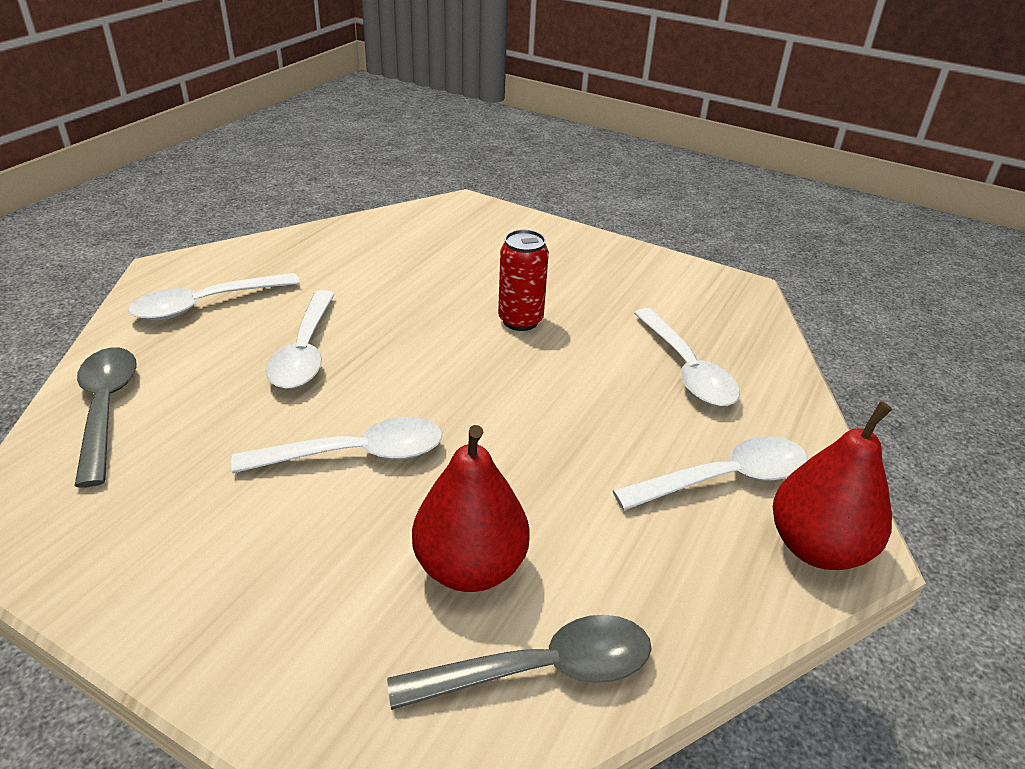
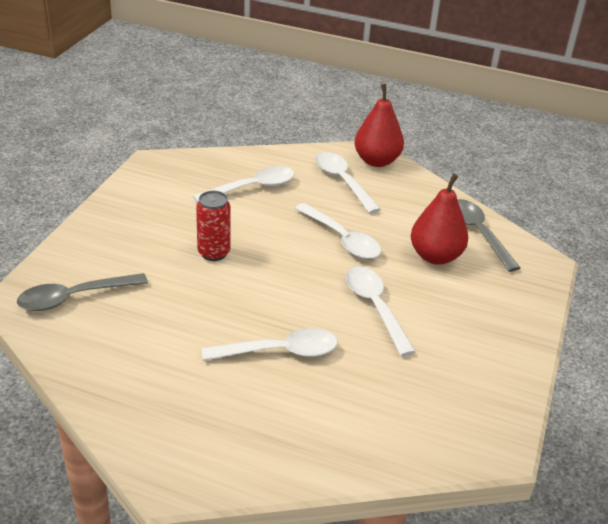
camera: 100 degrees left, 0 degrees up
(106, 409) = (379, 440): grey spoon -> grey spoon (74, 298)
(205, 305) = (229, 429): white spoon -> white spoon (342, 239)

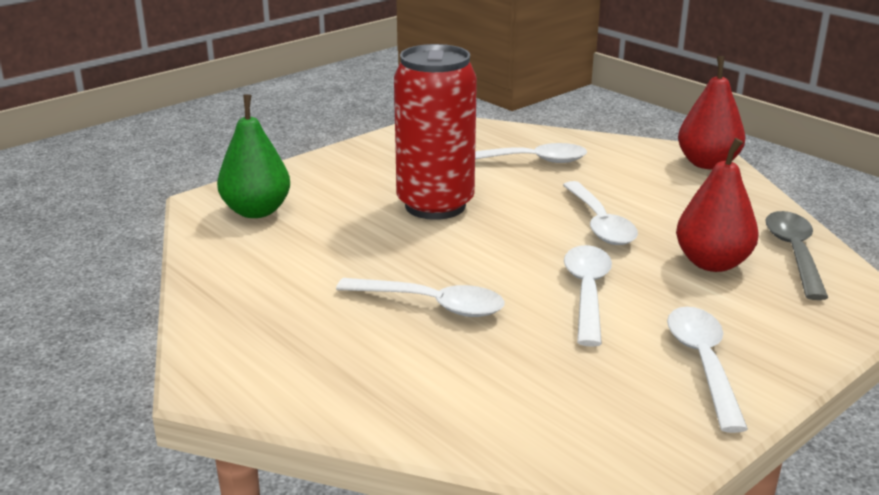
camera: 30 degrees right, 10 degrees down
(74, 298) = (256, 211): grey spoon -> green pear
(214, 253) = (435, 205): red can -> red can, size x1.93
(342, 181) = (646, 174): white spoon -> white spoon (703, 363)

